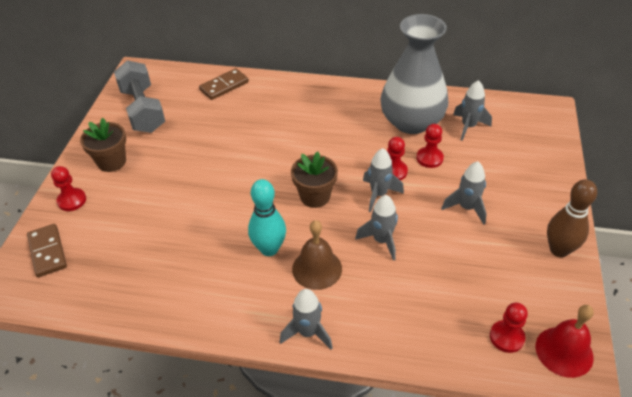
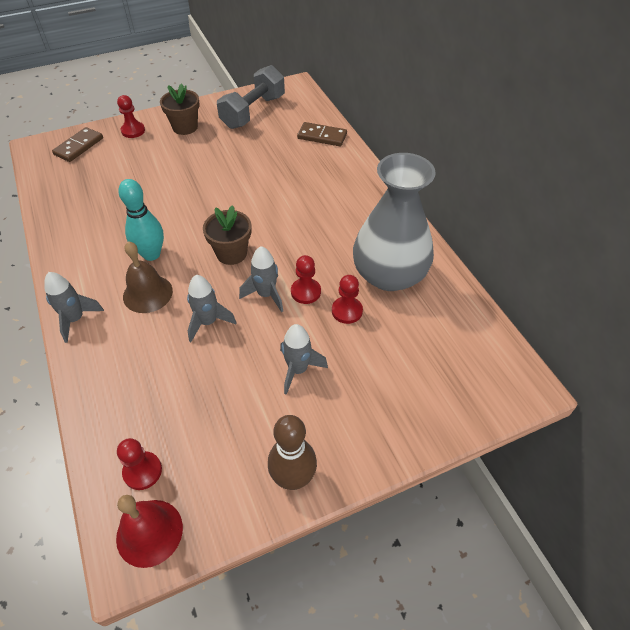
camera: 55 degrees right, 5 degrees up
(468, 126) = (424, 323): grey rocket -> none

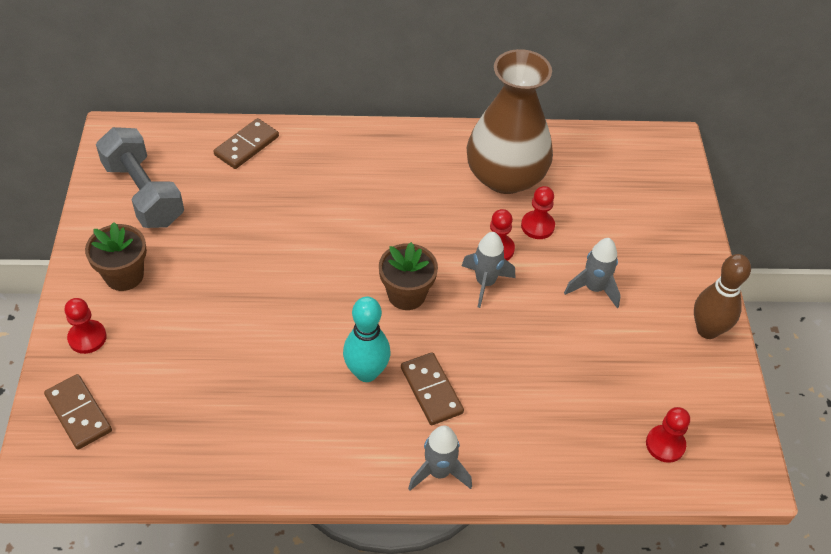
camera: 70 degrees left, 0 degrees up
(147, 293) = (431, 390): brown bell -> brown domino
(149, 532) = (729, 452): red bell -> none
(208, 322) = (501, 344): grey rocket -> none
(389, 275) = (505, 176): grey vase -> brown vase

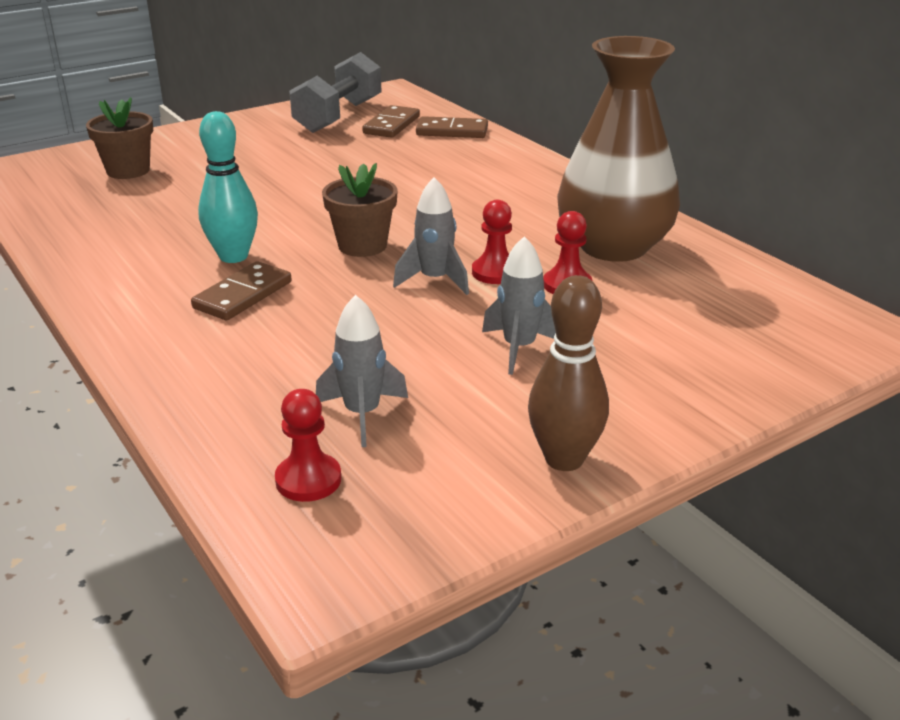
camera: 60 degrees right, 20 degrees down
(79, 413) = (74, 164): brown domino -> brown domino (392, 125)
(87, 338) = (157, 144): red pawn -> none
(124, 275) = (239, 136): brown flower pot -> brown flower pot (128, 171)
(439, 472) = (130, 331): grey rocket -> grey rocket (362, 414)

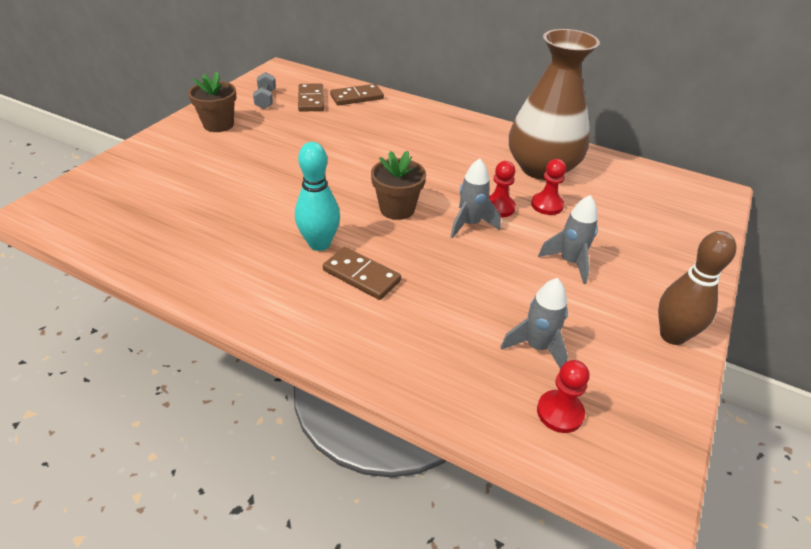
camera: 30 degrees left, 10 degrees up
(128, 171) = (153, 186): brown flower pot -> brown flower pot (218, 125)
(243, 295) = (361, 276): brown domino -> brown domino turned 60 degrees counterclockwise
(338, 116) = (265, 99): grey dumbbell -> grey dumbbell, size x0.52

